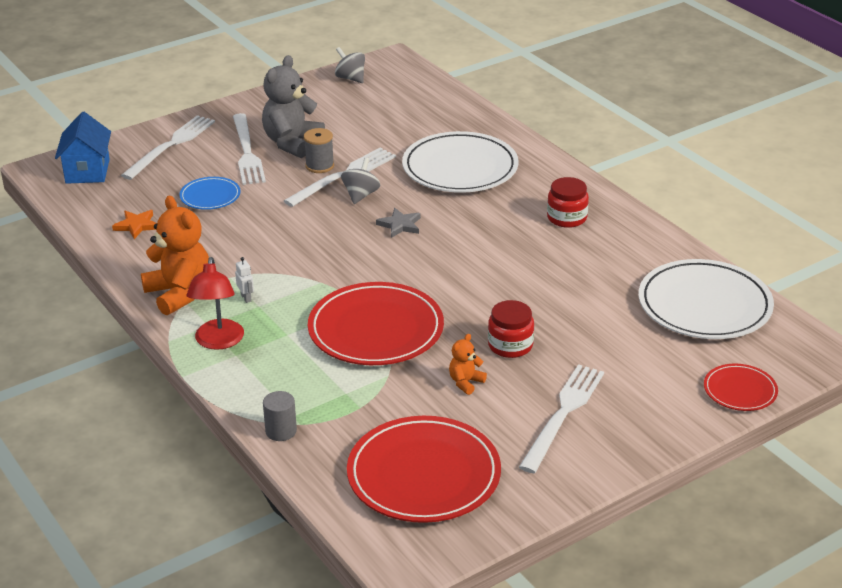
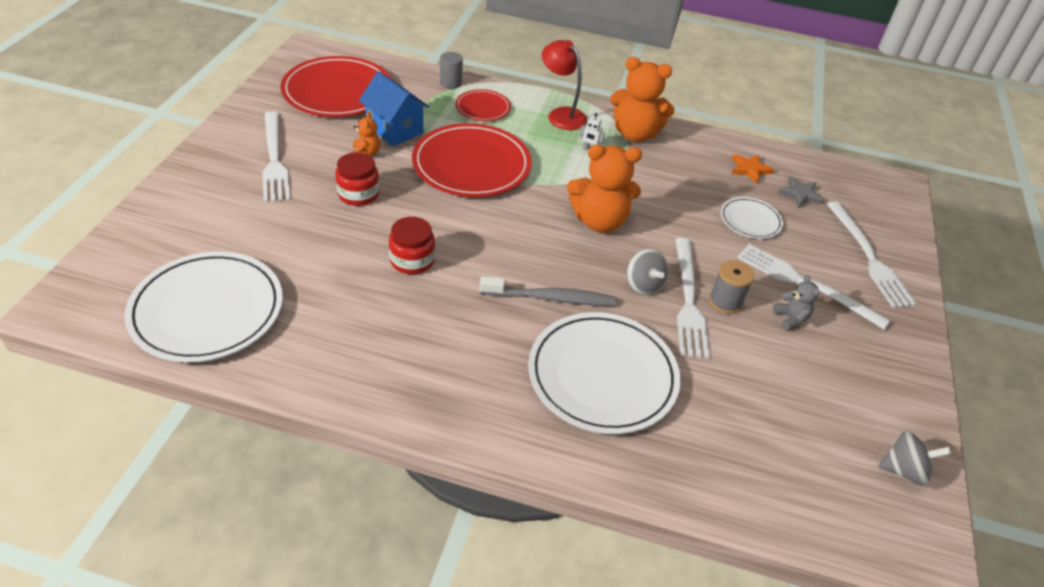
camera: 135 degrees right, 10 degrees up
(87, 171) = (869, 198): blue house -> blue house (395, 129)
(210, 196) = (750, 220): blue plate -> white plate
(292, 143) = (791, 318): grey teddy bear -> grey teddy bear, size x0.48
(329, 242) = (599, 221): none -> orange teddy bear
(400, 225) = (568, 267): grey star -> grey star (800, 194)
(439, 214) = (550, 298): none -> grey toothbrush
(567, 218) = (425, 359): red jar -> red jar (412, 260)
(740, 390) = (134, 234): red plate -> red plate (482, 108)

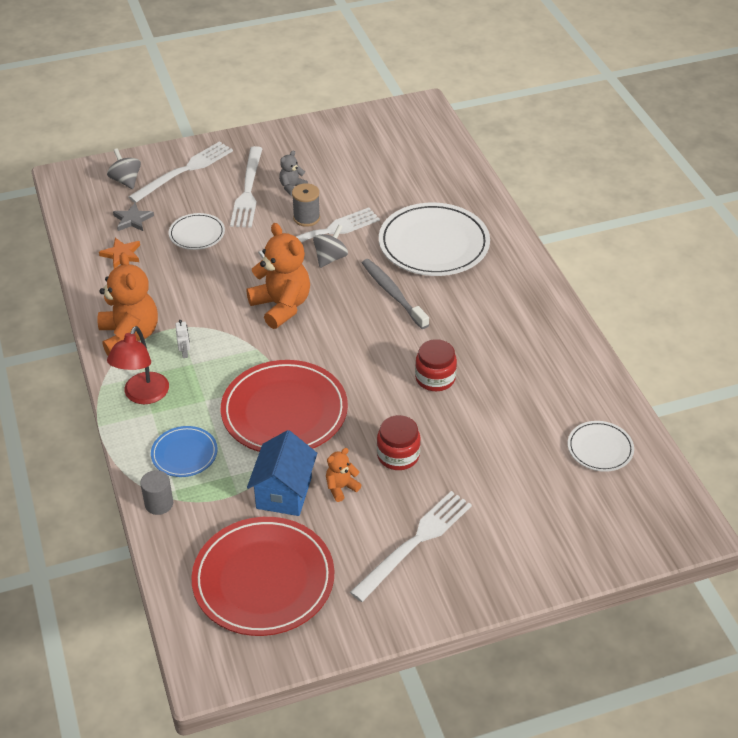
camera: 120 degrees left, 0 degrees up
(207, 310) = (600, 448): white plate -> white plate, size x0.51
(482, 108) = (184, 454): red plate -> blue plate
(904, 470) = (374, 122): grey spinning top -> grey spinning top (126, 180)

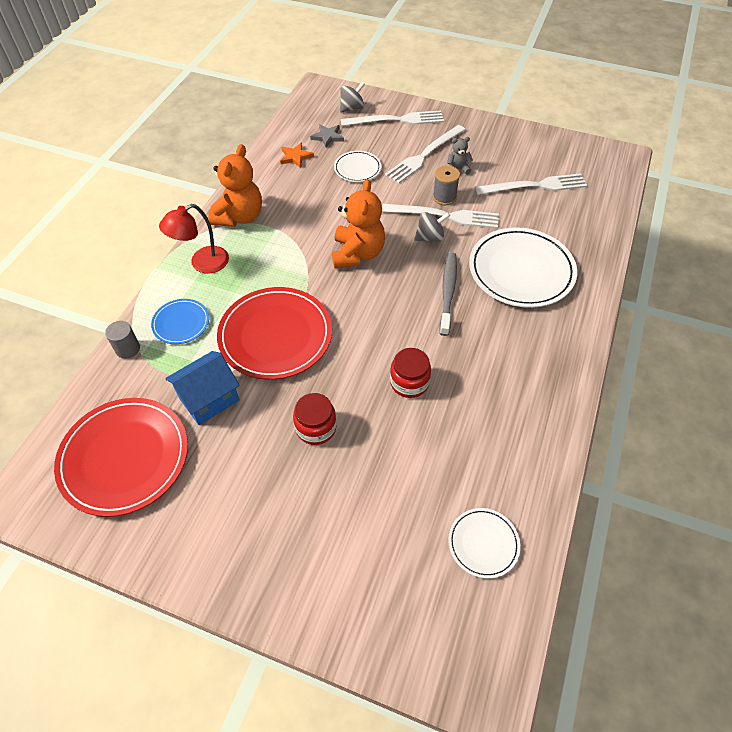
camera: 40 degrees right, 10 degrees up
(126, 180) = (352, 108): grey spinning top -> grey spinning top turned 45 degrees clockwise
(185, 353) = (260, 249): white robot -> none
(341, 487) = (249, 424): orange teddy bear -> none
(415, 543) = (251, 512): white fork -> white fork (534, 186)

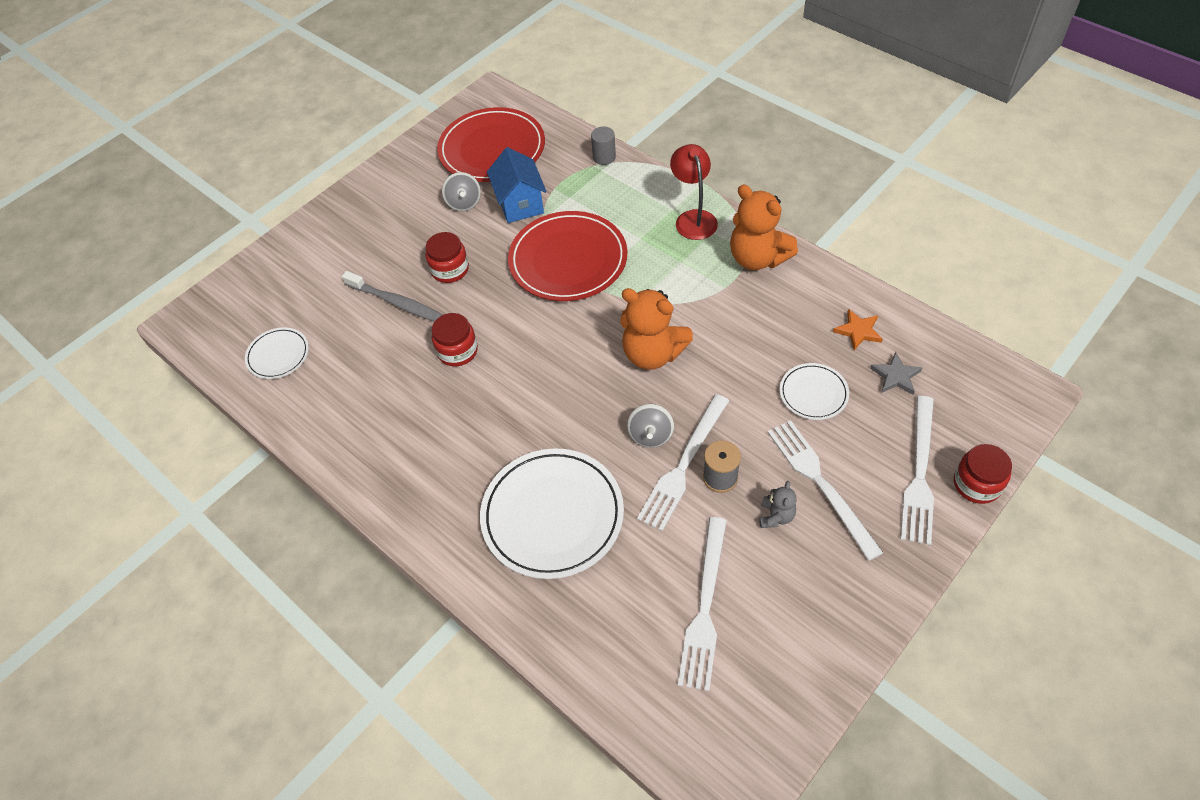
camera: 115 degrees right, 0 degrees up
(181, 323) = (618, 194): blue plate -> none
(352, 108) = (964, 423): grey spinning top -> grey spinning top (464, 203)
(392, 100) = (977, 484): none -> red jar
(448, 292) = (555, 423): grey toothbrush -> grey toothbrush (397, 303)

